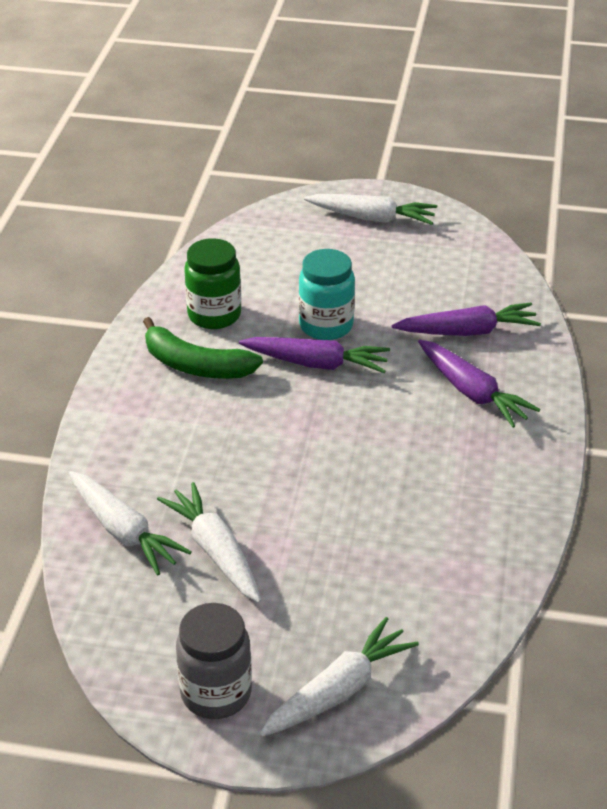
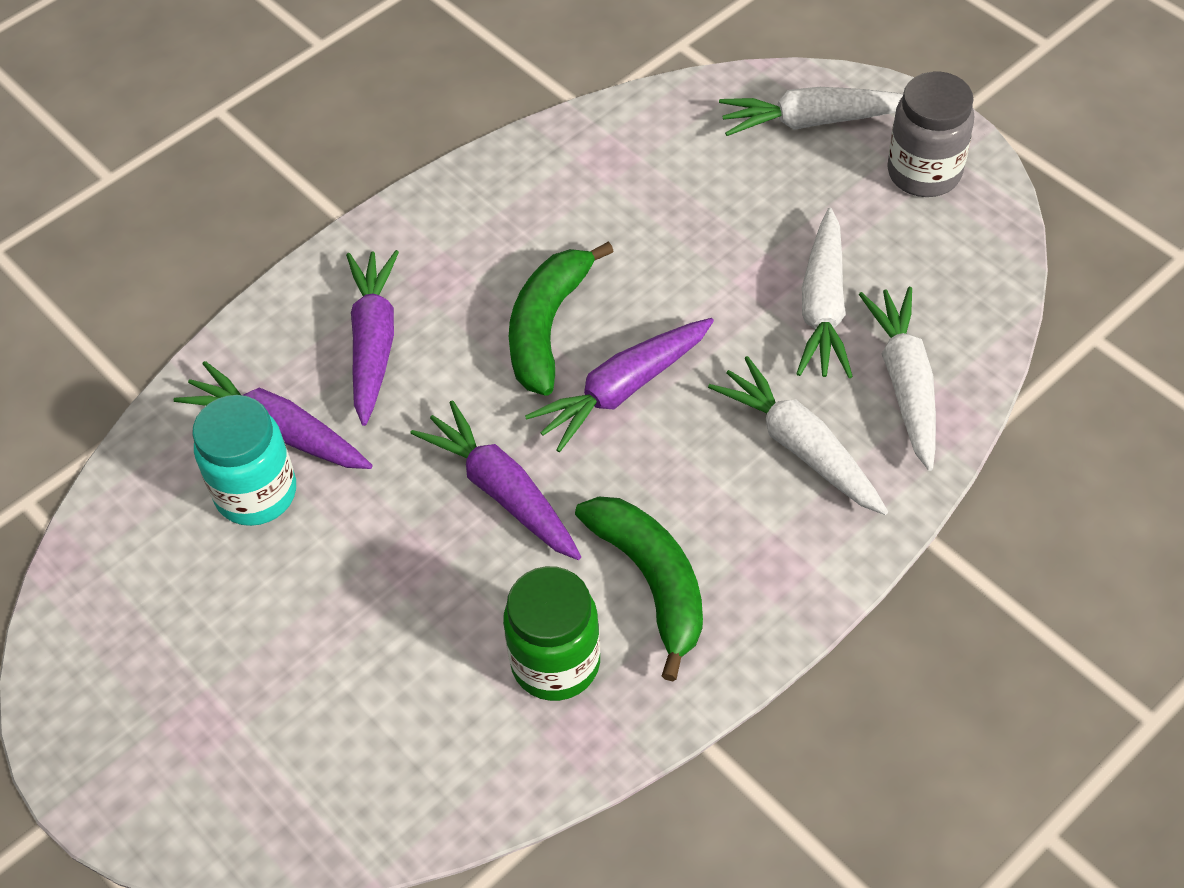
camera: 140 degrees left, 15 degrees up
(300, 440) = (622, 390): none -> purple carrot
(326, 326) = (431, 548): turquoise jar -> turquoise jar (256, 493)
(372, 218) = (157, 730): white carrot -> white carrot (800, 447)
(381, 450) = (547, 327): none -> green banana

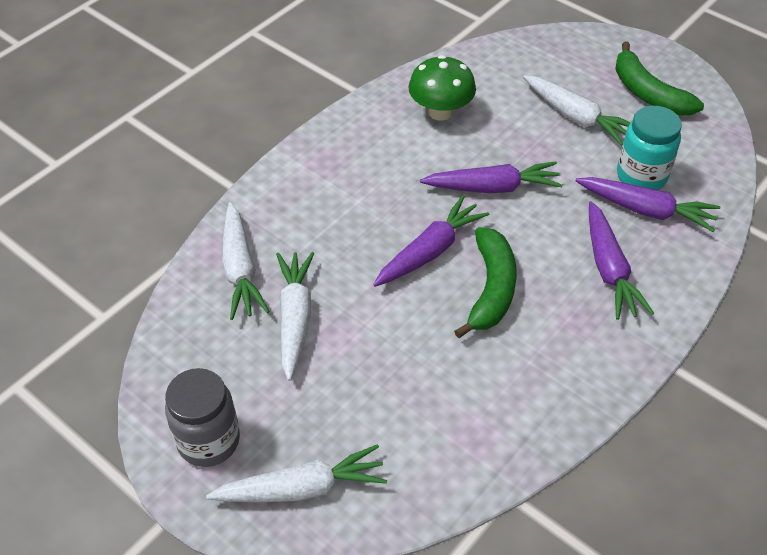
camera: 170 degrees right, 5 degrees down
(502, 491) = (492, 187): purple carrot -> purple carrot turned 45 degrees counterclockwise
(555, 663) = (440, 112): green jar -> green mushroom
(651, 582) = (394, 150): green banana -> green banana (648, 93)
(800, 447) = (311, 225): white carrot -> white carrot (576, 117)

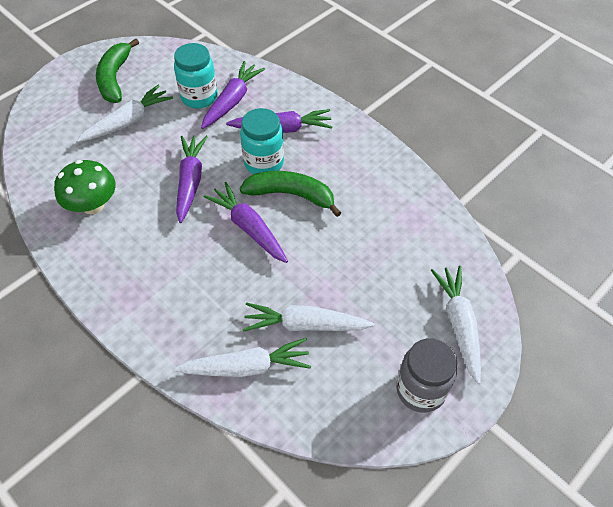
camera: 85 degrees left, 5 degrees up
(540, 255) = (264, 163): none -> turquoise jar
(648, 93) = (115, 78): green banana -> green banana turned 120 degrees clockwise

